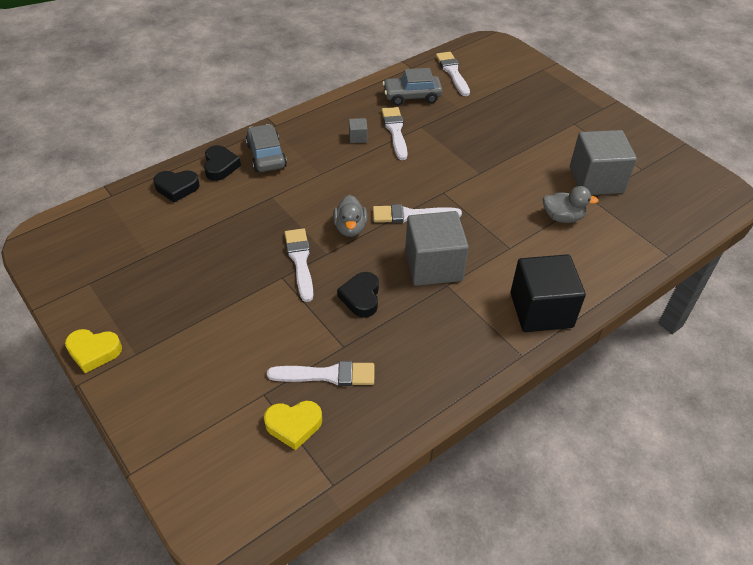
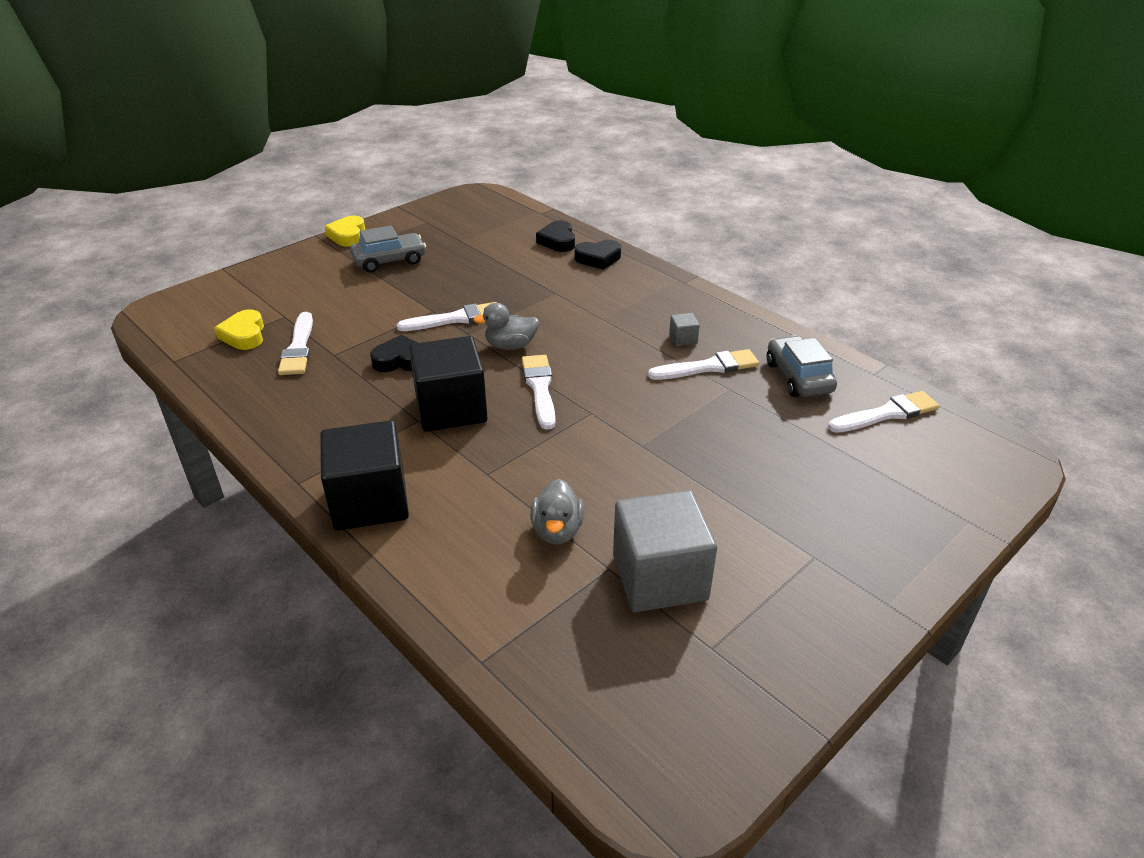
camera: 85 degrees right, 10 degrees down
(266, 156) = (624, 282): grey car -> grey car (389, 261)
(433, 265) = (451, 409): grey cube -> black cube

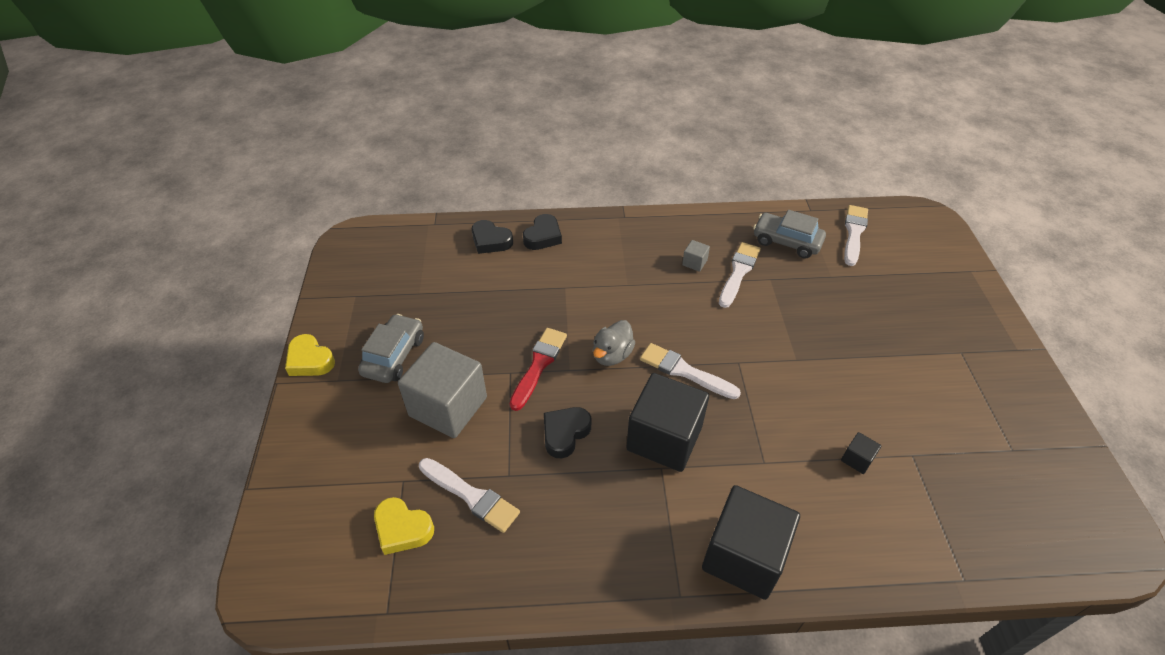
camera: 50 degrees left, 10 degrees up
(455, 319) = (539, 365): white brush -> red brush
(557, 530) = (857, 459): grey duck -> black cube
(659, 577) = (937, 434): grey cube -> grey cube (448, 406)

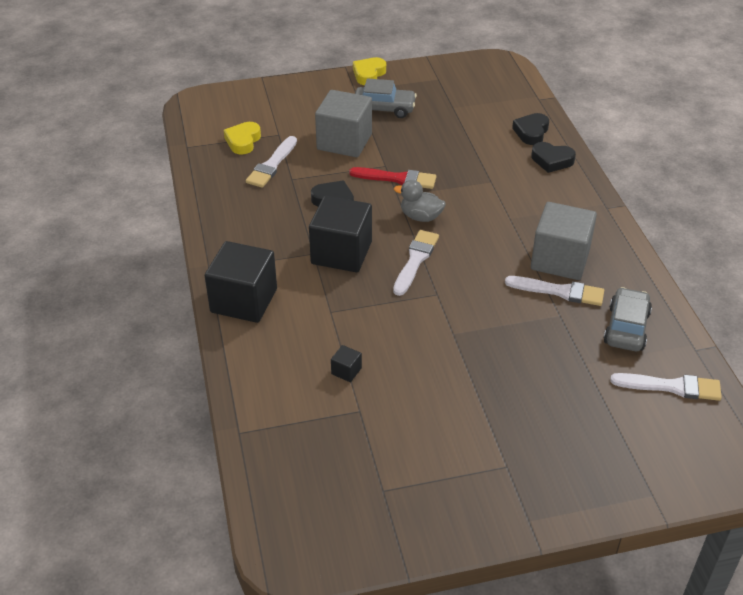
camera: 80 degrees right, 5 degrees down
(694, 262) = (560, 259): grey cube -> grey cube, size x2.46

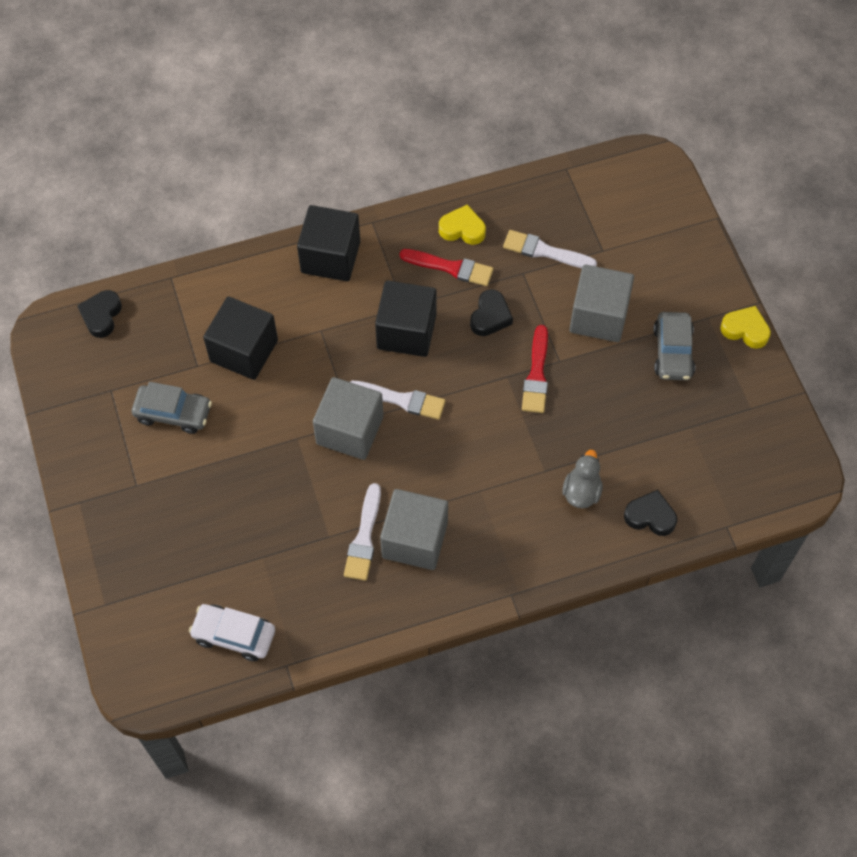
camera: 85 degrees right, 20 degrees up
(243, 141) = (584, 218): yellow heart -> yellow heart (462, 229)
(276, 221) = (450, 267): none -> red brush
(346, 371) = (244, 351): black cube -> black cube, size x2.46
(420, 217) = (472, 401): grey duck -> grey duck (581, 491)
(446, 296) = (350, 430): none -> grey cube
(552, 160) = (594, 538): black heart -> black heart (101, 316)
(626, 328) = (314, 599): grey car -> grey car (173, 413)
(671, 387) = (234, 635): white brush -> white car

